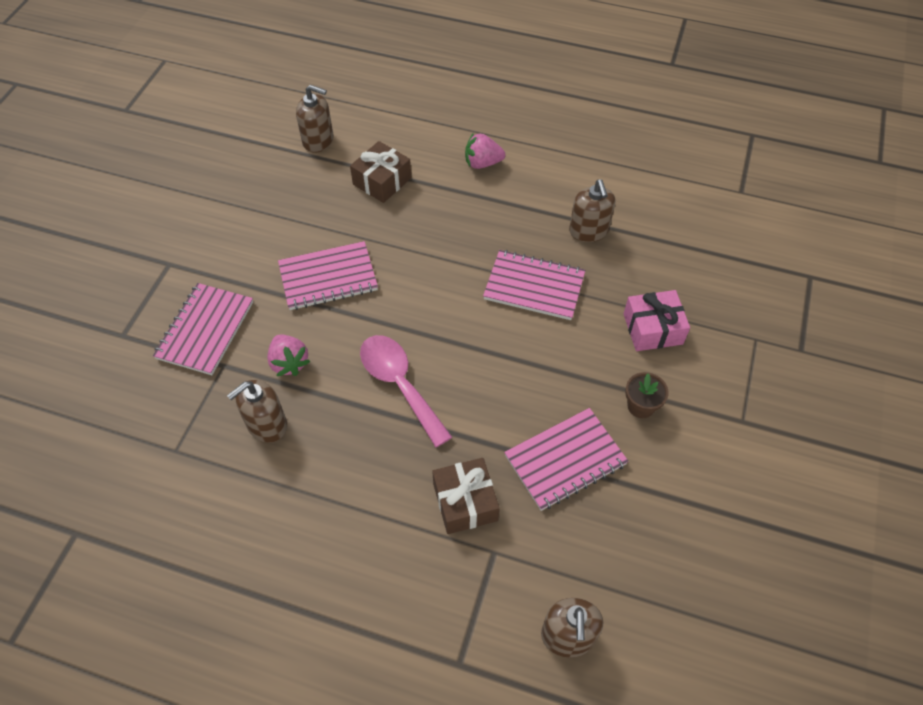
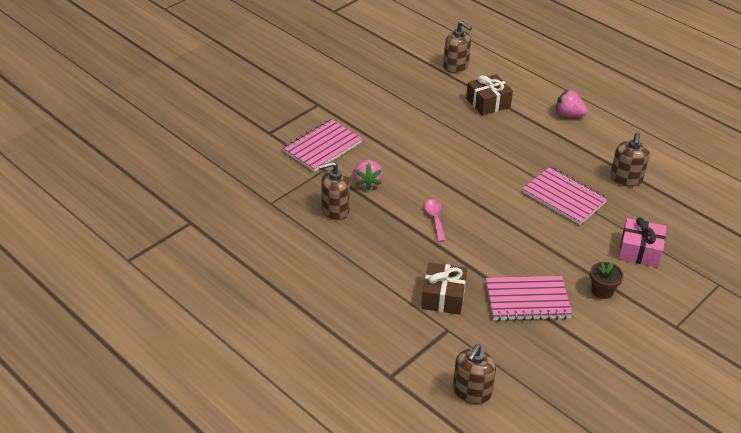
camera: 25 degrees right, 15 degrees down
(328, 278) = (419, 145): pink notebook -> none
(399, 384) = (435, 219): pink spoon -> pink spoon, size x0.56

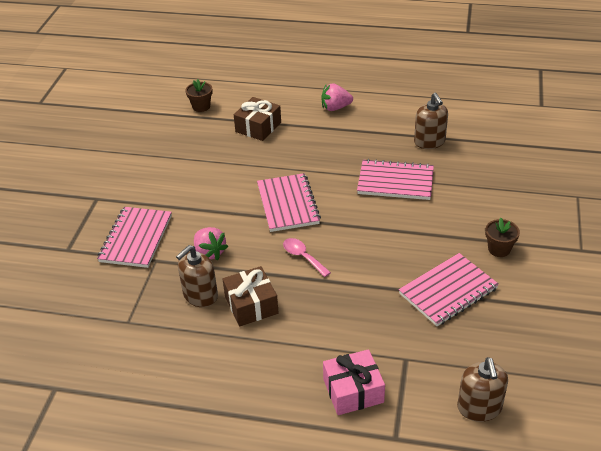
camera: 30 degrees left, 0 degrees up
(443, 296) = (374, 328): brown gift -> brown gift (251, 305)
(456, 66) = (201, 106): brown soap dispenser -> brown flower pot
(458, 174) = (288, 204): none -> pink notebook
(639, 251) = (495, 198): pink gift -> pink gift (353, 391)

